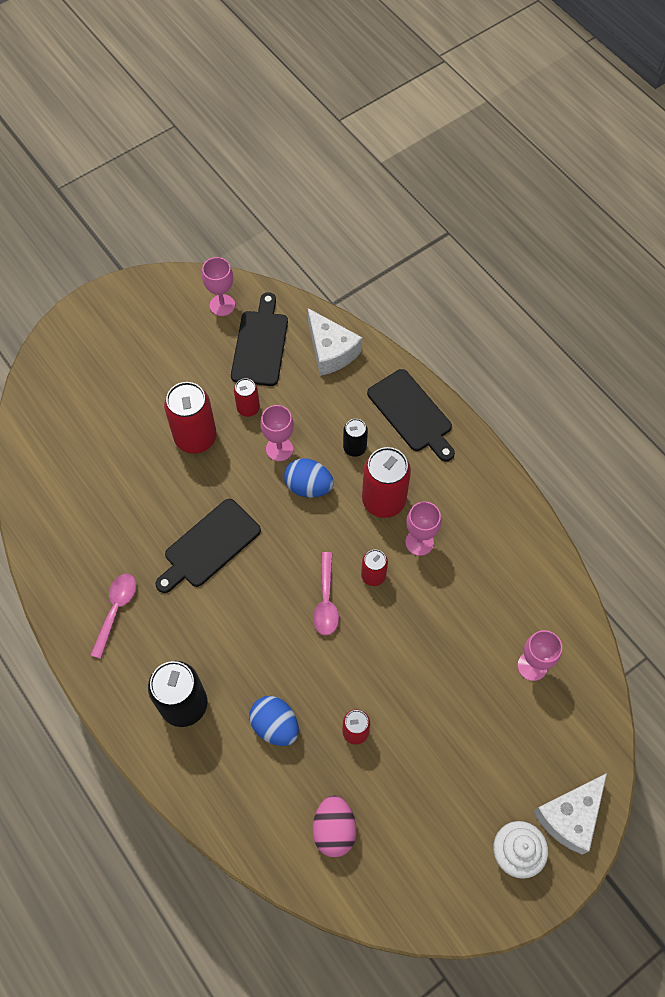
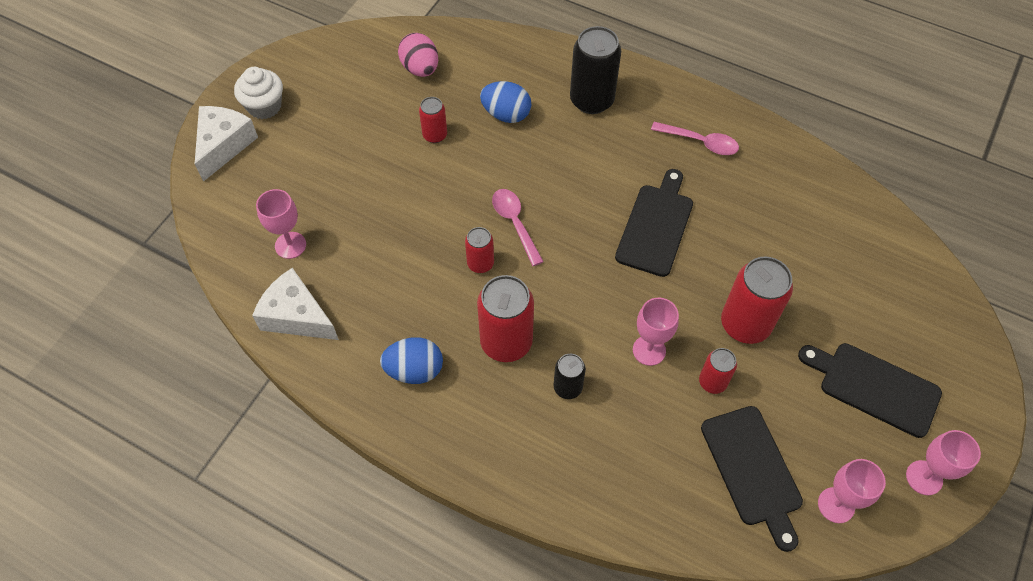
camera: 155 degrees right, 5 degrees down
(116, 610) = (700, 142): pink spoon -> pink spoon turned 60 degrees counterclockwise
(308, 486) = (593, 323): blue egg -> blue egg (414, 370)
(331, 351) = (663, 501): white cheese -> white cheese (297, 316)
(412, 413) = (522, 459): black cutting board -> black cutting board (874, 387)
(419, 542) = (448, 314): pink goblet -> pink goblet (924, 477)

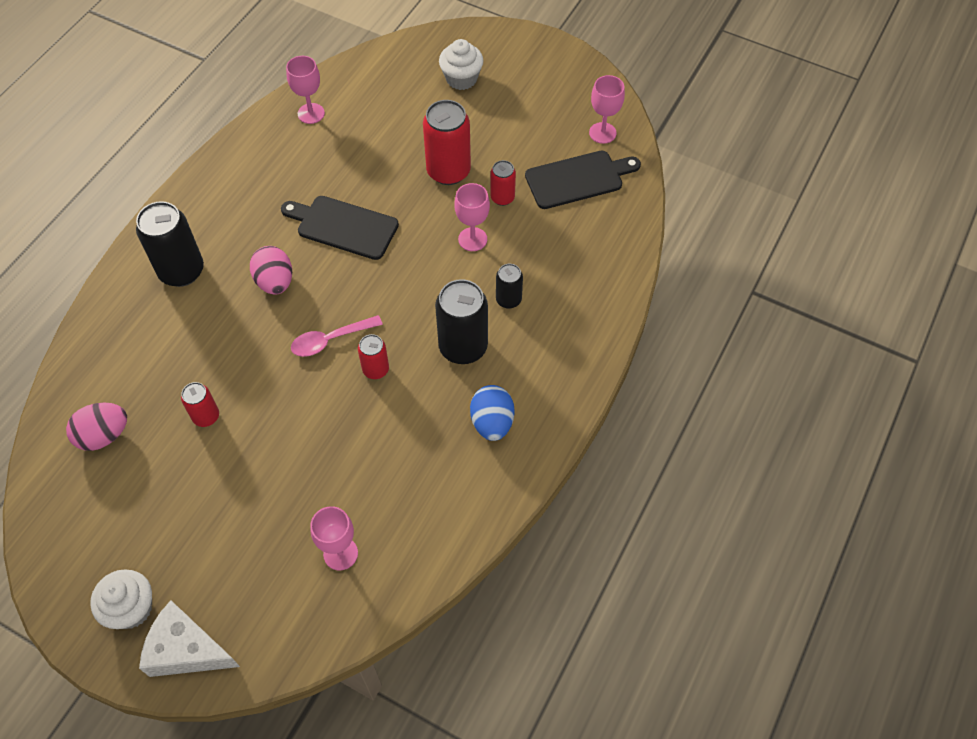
camera: 90 degrees left, 0 degrees up
(297, 316) = (430, 537): white cheese -> none
(506, 114) = (188, 348): blue egg -> none
(506, 342) = (463, 347): red can -> black can
(582, 173) = (275, 282): none -> pink egg
(700, 142) = (249, 186): pink spoon -> none
(874, 387) = (506, 98): black cutting board -> none
(896, 336) = (461, 79): none -> white cupcake
(924, 477) = (578, 81): pink goblet -> pink goblet (311, 113)

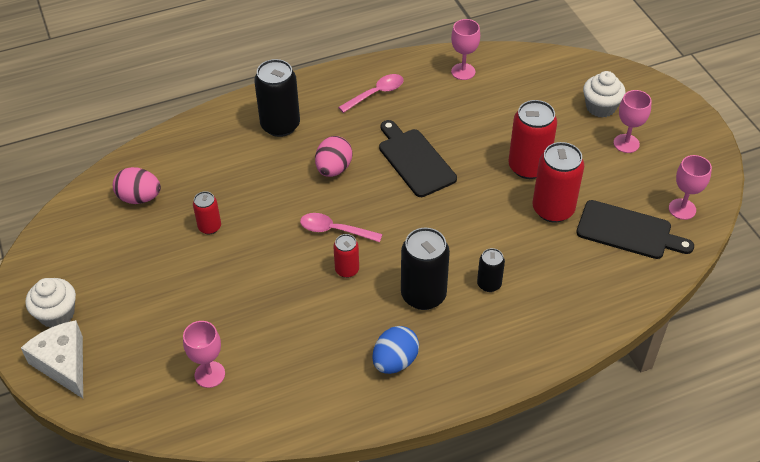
camera: 40 degrees right, 10 degrees down
(247, 183) = (376, 93): none -> pink spoon
(472, 239) = (501, 225): pink goblet -> pink goblet (626, 143)
(502, 198) = (553, 209): red can -> red can, size x1.84

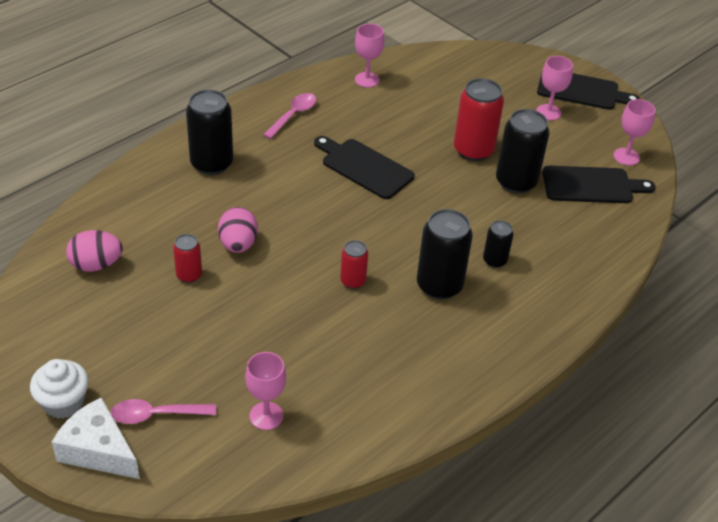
camera: 25 degrees left, 5 degrees down
(333, 169) = (288, 192): pink egg -> pink egg (238, 244)
(335, 230) = (320, 248): pink spoon -> pink spoon (156, 415)
(395, 361) = (445, 352): blue egg -> none
(553, 209) = (516, 182): red can -> black can
(600, 107) = (509, 86): white cupcake -> none
(674, 127) = (581, 90): none -> black cutting board

